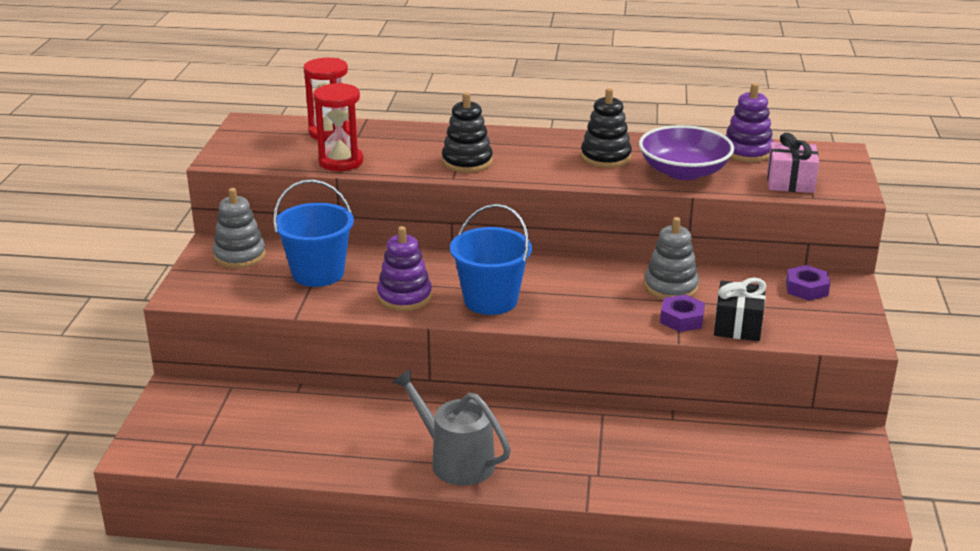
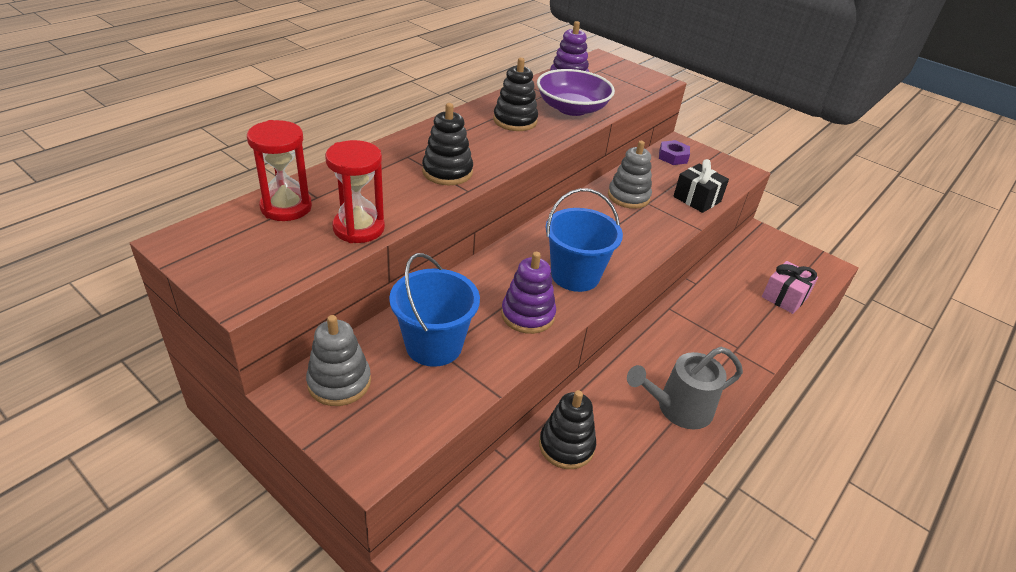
camera: 60 degrees left, 10 degrees up
(340, 414) = (566, 446): none -> black stacking toy
(682, 319) = (672, 213): purple nut -> none
(790, 182) = (626, 88): pink gift -> pink gift (784, 297)

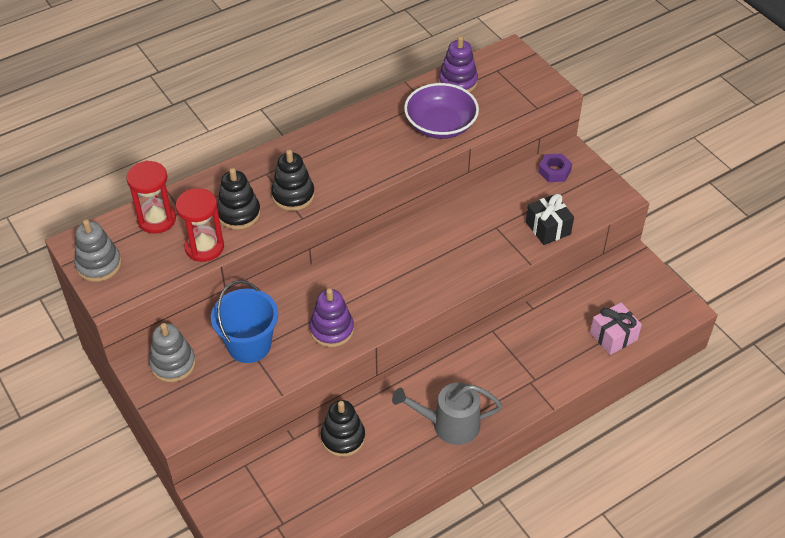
camera: 20 degrees right, 10 degrees up
(515, 121) = (378, 137): black stacking toy -> black stacking toy (239, 213)
(575, 275) = (388, 297): blue bucket -> none
(628, 197) = (480, 217): grey stacking toy -> grey stacking toy (99, 264)

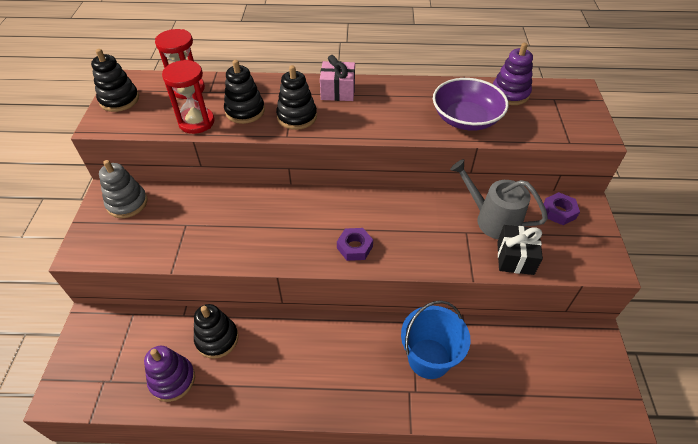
camera: 35 degrees right, 0 degrees up
(99, 264) = (119, 100): grey stacking toy -> black stacking toy
(249, 345) = (188, 219): blue bucket -> blue bucket (429, 358)
(332, 329) = (257, 242): purple stacking toy -> purple stacking toy (172, 380)
(418, 288) = (354, 247): none -> purple nut
(449, 424) = (307, 384): grey watering can -> grey watering can (492, 219)
(613, 336) = (523, 397): pink gift -> pink gift (338, 91)

